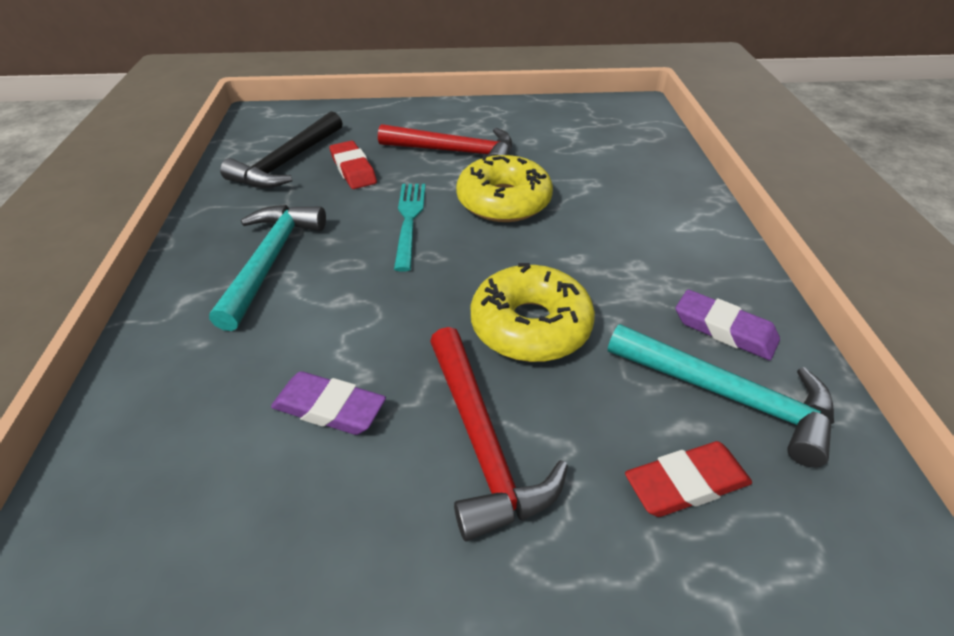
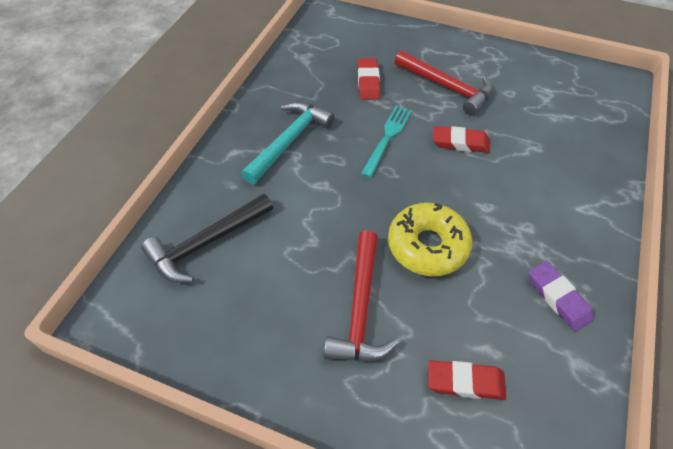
camera: 25 degrees right, 10 degrees up
(288, 162) = (327, 62): black hammer -> black hammer (206, 243)
(329, 408) = (286, 254): purple eraser -> none
(503, 201) = (460, 142): yellow donut -> red eraser
(728, 396) = (528, 342): turquoise hammer -> none

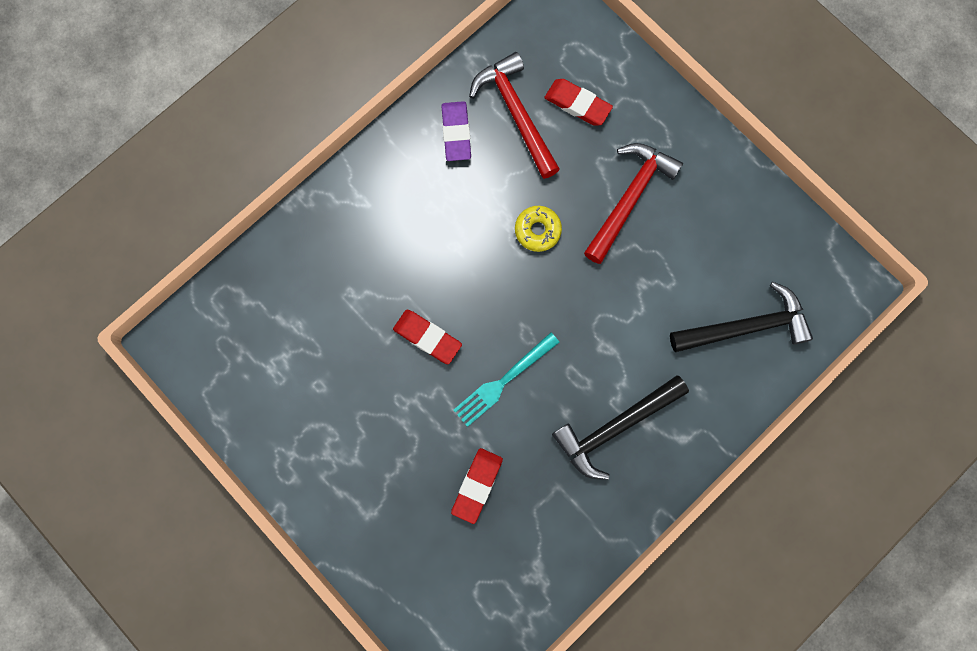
camera: 155 degrees left, 25 degrees up
(289, 141) = (615, 427): turquoise hammer -> black hammer
(427, 246) = (537, 230): yellow donut -> yellow donut, size x0.56
(447, 87) = (386, 430): red hammer -> red hammer (516, 113)

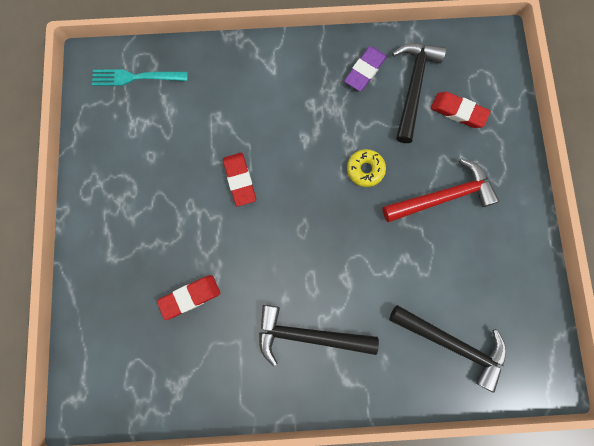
camera: 40 degrees right, 0 degrees up
(503, 382) = (262, 246): turquoise fork -> turquoise fork (135, 77)
(516, 113) = (413, 87): red hammer -> black hammer
(577, 104) = (458, 112): red eraser -> red eraser turned 45 degrees counterclockwise

